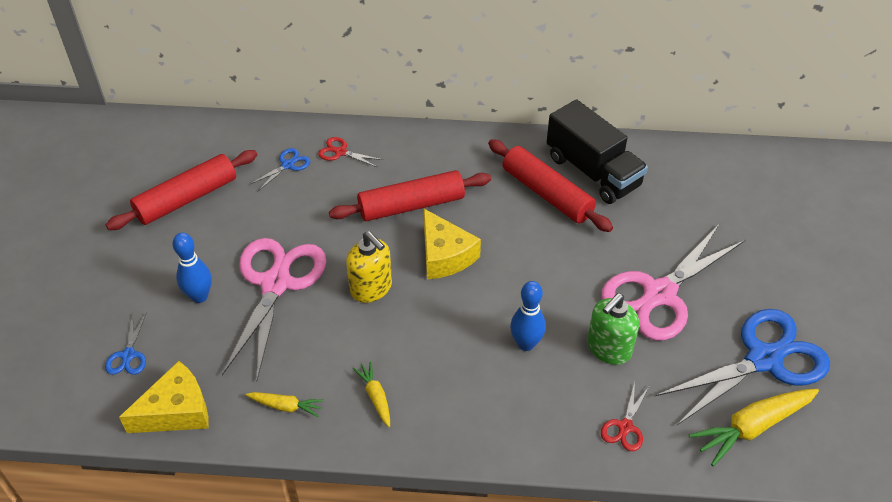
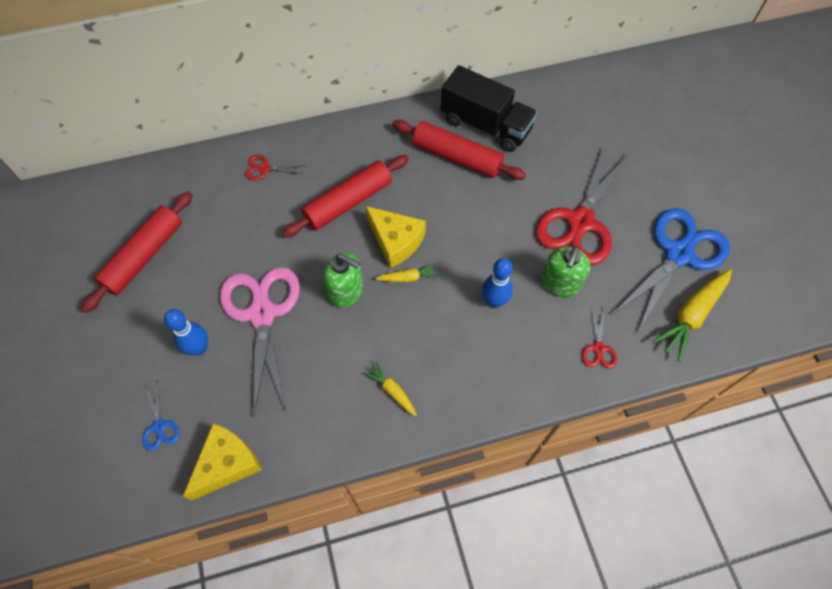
camera: 20 degrees left, 15 degrees up
(286, 406) = (320, 426): yellow carrot -> yellow carrot (408, 277)
(288, 165) = (222, 195): blue scissors -> none
(371, 288) = (346, 291): yellow soap dispenser -> green soap dispenser
(659, 294) = (580, 222): pink scissors -> red scissors

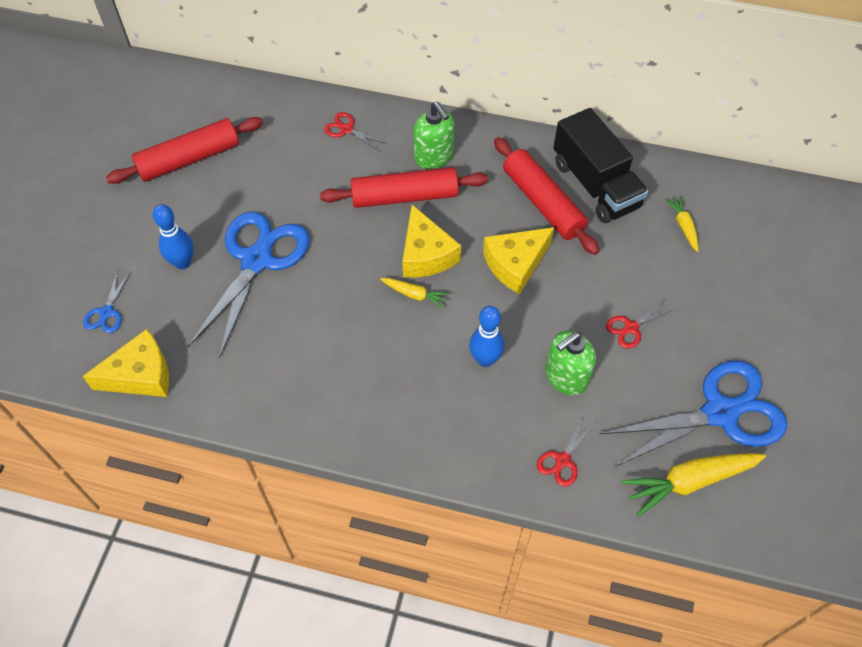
camera: 30 degrees right, 5 degrees down
(262, 313) = (257, 260): pink scissors -> blue scissors
(346, 291) = (347, 278): green soap dispenser -> green soap dispenser (434, 157)
(392, 391) = (328, 391): yellow carrot -> yellow carrot (683, 226)
(468, 215) = (515, 264): none -> yellow cheese
(580, 222) = (631, 328): red scissors -> red scissors, size x0.43

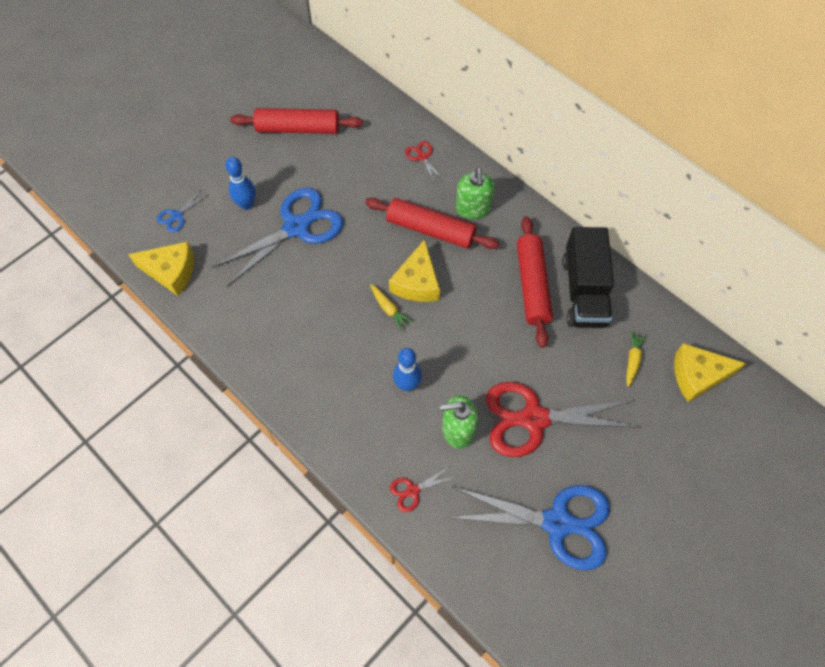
camera: 30 degrees right, 5 degrees up
(515, 264) = (478, 323): yellow cheese -> yellow cheese (697, 376)
(631, 328) = (533, 419): red scissors -> red scissors, size x2.35
(689, 481) = (496, 561): yellow carrot -> none

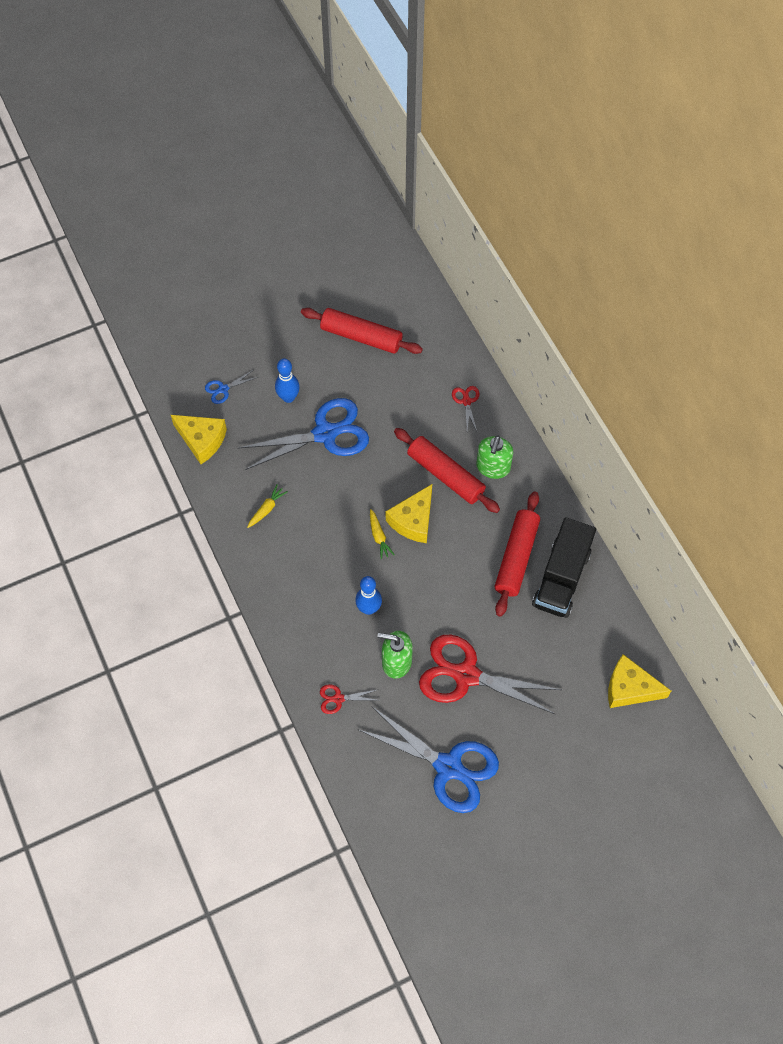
camera: 20 degrees right, 0 degrees up
(632, 360) = (577, 654): yellow carrot -> yellow carrot (267, 509)

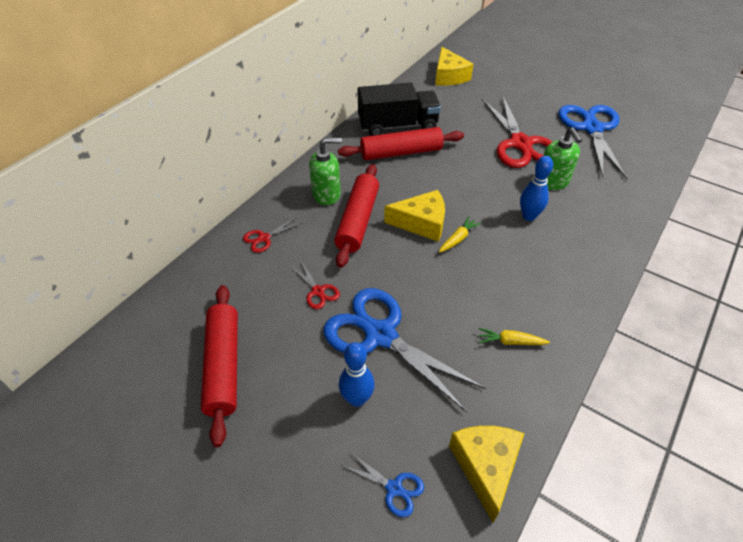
camera: 120 degrees left, 15 degrees down
(338, 698) = (618, 201): red scissors -> red scissors (318, 291)

